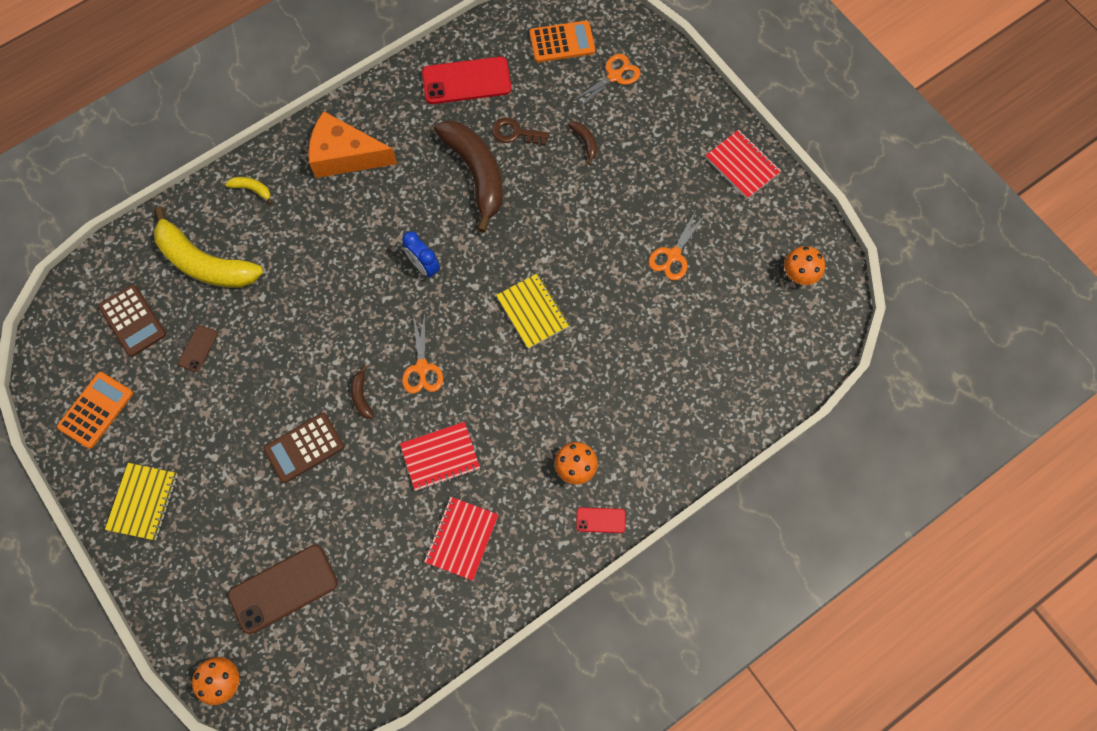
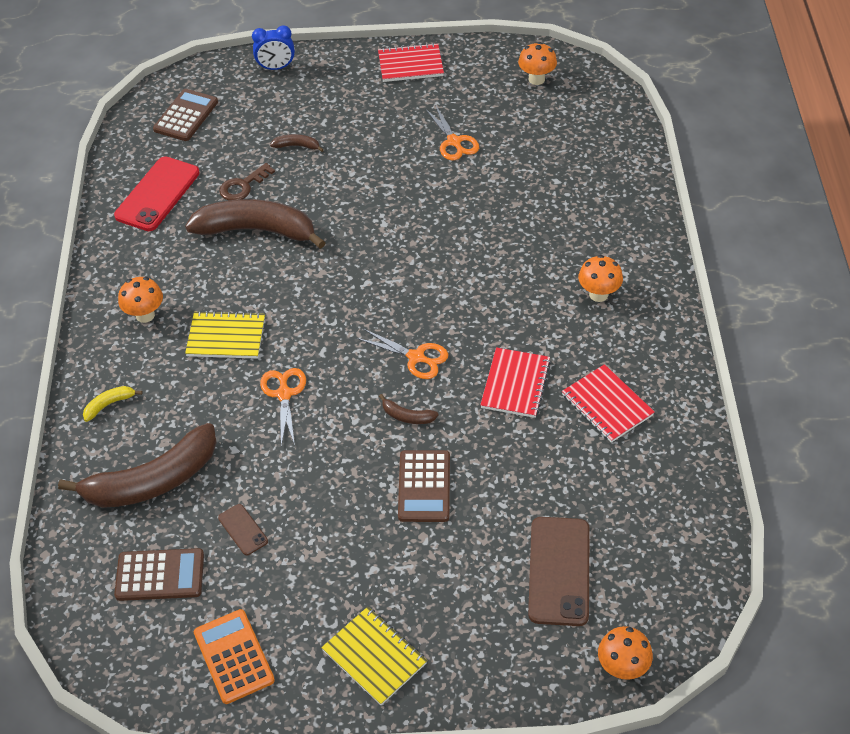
camera: 55 degrees left, 20 degrees down
(204, 263) = (152, 481): yellow banana -> brown banana
(345, 155) = (145, 315): orange cheese -> orange mushroom
(424, 266) = (315, 309): blue clock -> blue clock (276, 68)
(533, 312) = (427, 254): yellow notebook -> yellow notebook (226, 337)
(562, 42) = (186, 116): orange calculator -> brown calculator
(600, 520) = (659, 300): red phone -> none
(614, 76) = (253, 99): orange scissors -> orange scissors (284, 394)

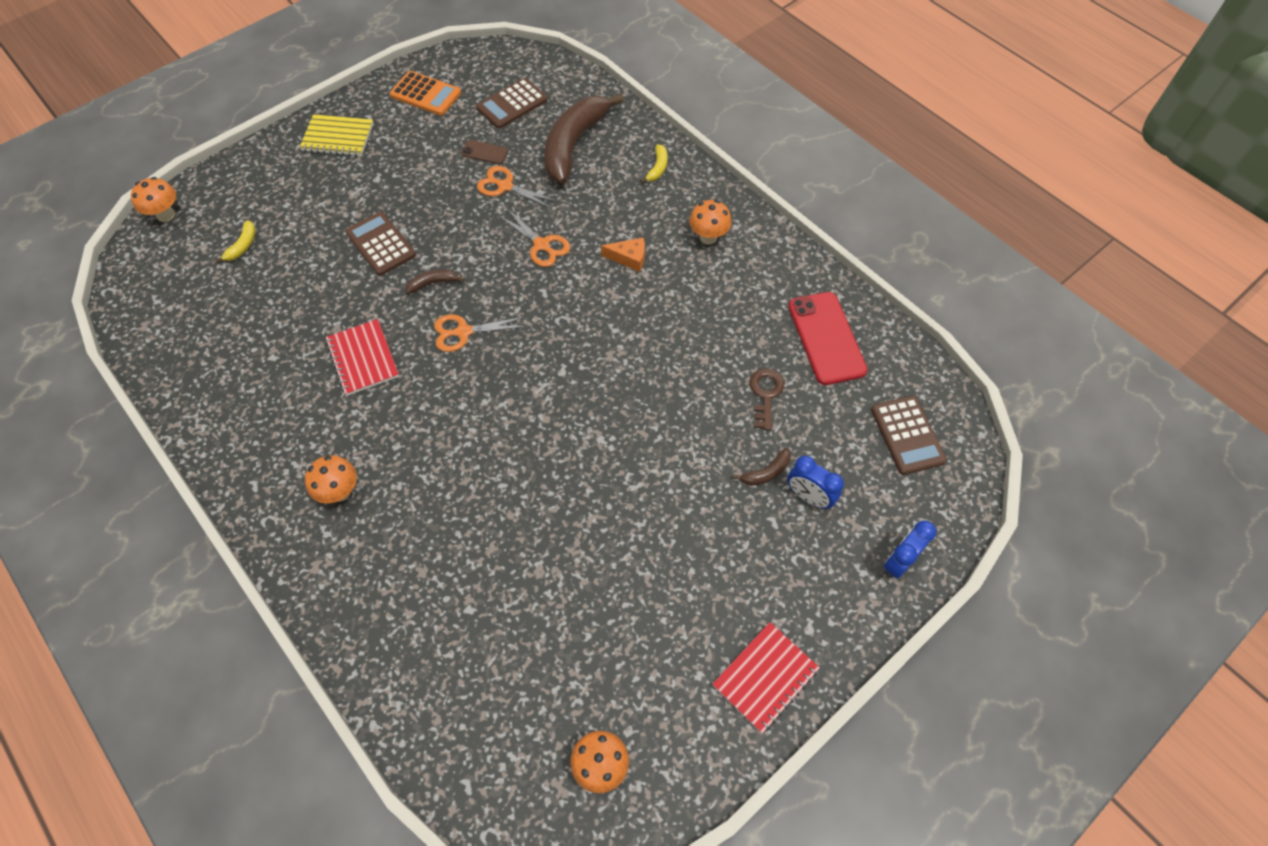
camera: 140 degrees right, 10 degrees up
(226, 337) = (629, 258): yellow notebook -> orange cheese
(257, 230) = (704, 359): brown banana -> none
(287, 121) = (808, 497): none -> blue clock
(454, 142) = (618, 589): orange scissors -> orange scissors (505, 186)
(559, 571) = (243, 246): brown phone -> yellow banana
(607, 405) = (272, 387): red notebook -> none

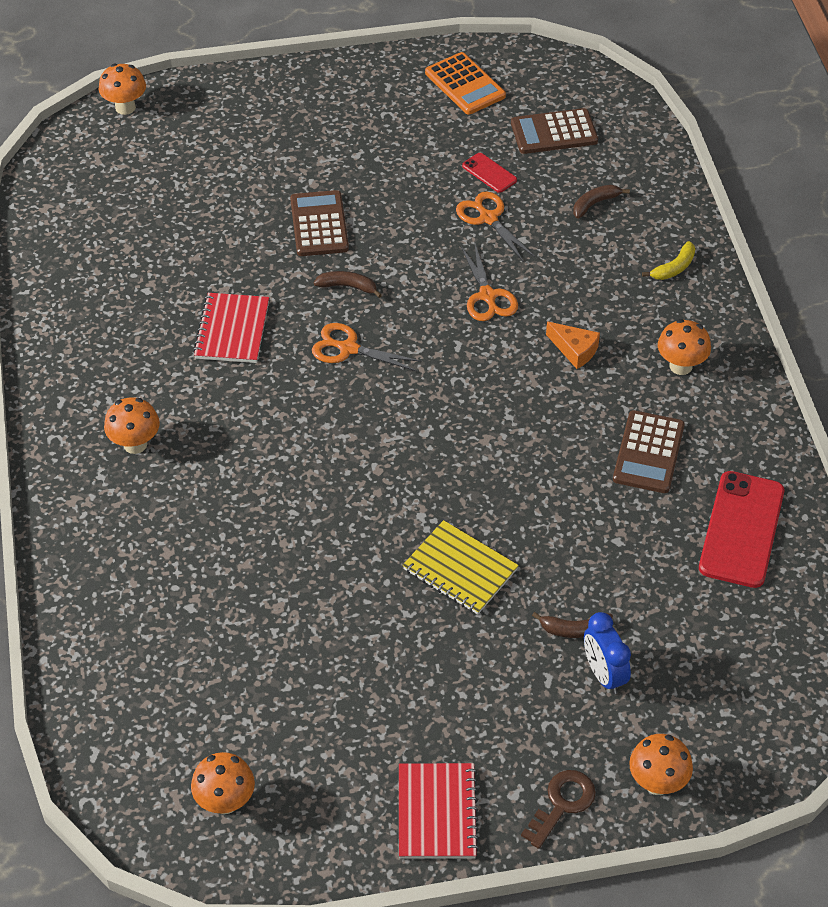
camera: 30 degrees right, 10 degrees down
(243, 246) = (181, 169): yellow banana -> none
(338, 137) = (342, 95): yellow notebook -> yellow notebook (460, 569)
(485, 152) = (489, 173): brown phone -> red phone
(574, 144) = (595, 204): brown banana -> brown banana, size x0.41
(765, 394) = (629, 554): brown key -> brown key (562, 804)
(765, 677) = (437, 813): red notebook -> red notebook turned 75 degrees counterclockwise
(899, 562) = (657, 783): blue clock -> orange mushroom
(907, 435) = (761, 669): brown calculator -> brown calculator (648, 452)

